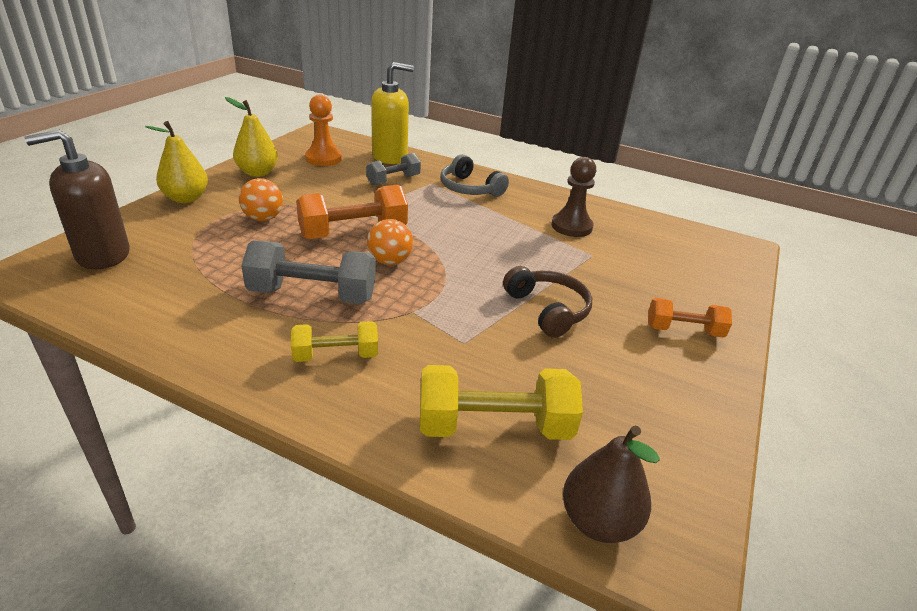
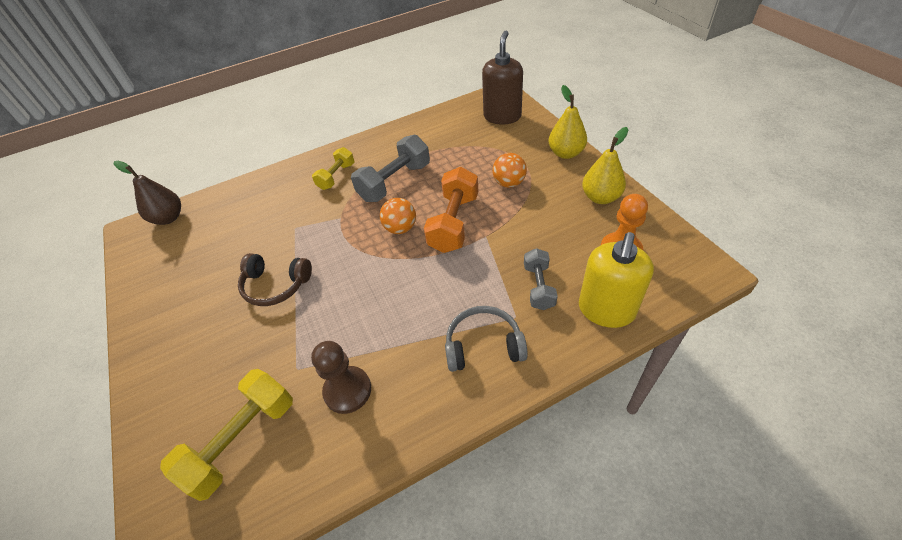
camera: 135 degrees right, 15 degrees up
(494, 426) = (238, 211): yellow dumbbell -> yellow dumbbell (242, 440)
(684, 330) = (178, 353): orange dumbbell -> none

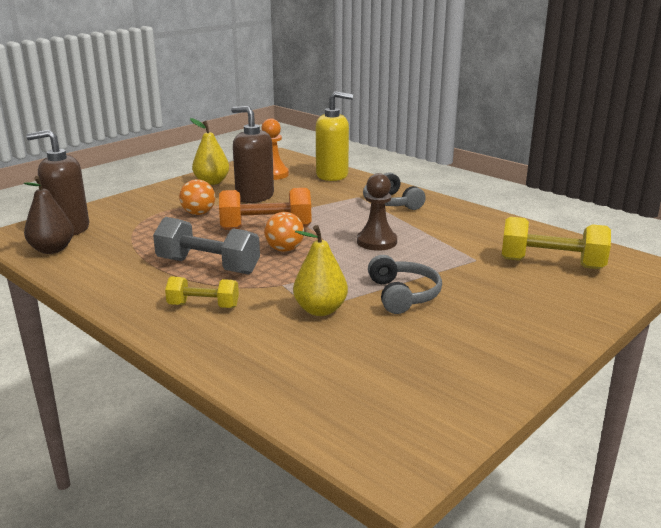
camera: 115 degrees left, 25 degrees down
(168, 218) = (347, 433): brown pear -> brown pear (52, 249)
(275, 285) = (403, 295): brown headphones -> grey headphones
(347, 390) = (471, 237): brown pawn -> brown pawn (376, 242)
(538, 287) = (324, 193): grey dumbbell -> none
(543, 225) = (254, 197): none -> brown soap dispenser
(565, 153) = (146, 197): yellow pear -> yellow pear (320, 310)

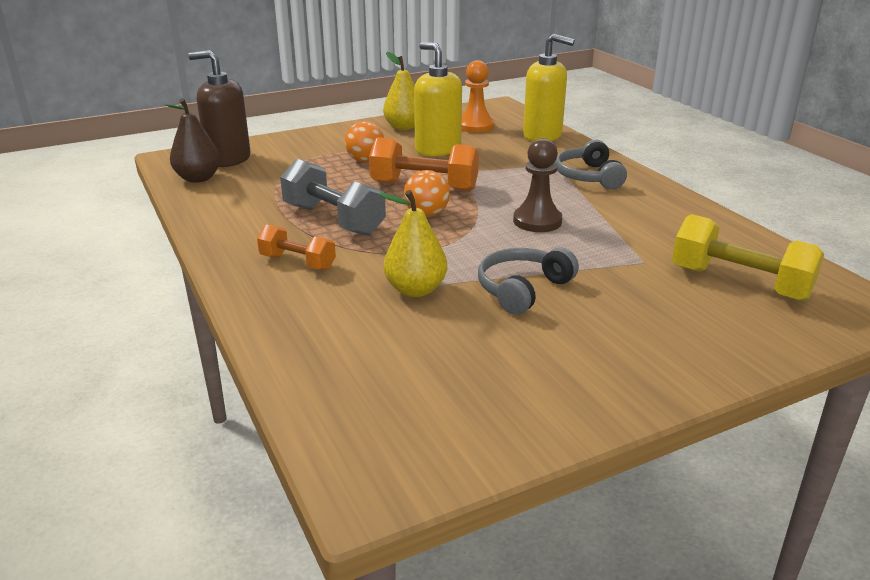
camera: 20 degrees right, 5 degrees up
(203, 306) = (297, 262): yellow dumbbell -> orange dumbbell
(254, 197) = (437, 149): brown soap dispenser -> yellow soap dispenser
(403, 295) = (522, 289): grey headphones -> grey headphones turned 150 degrees counterclockwise

